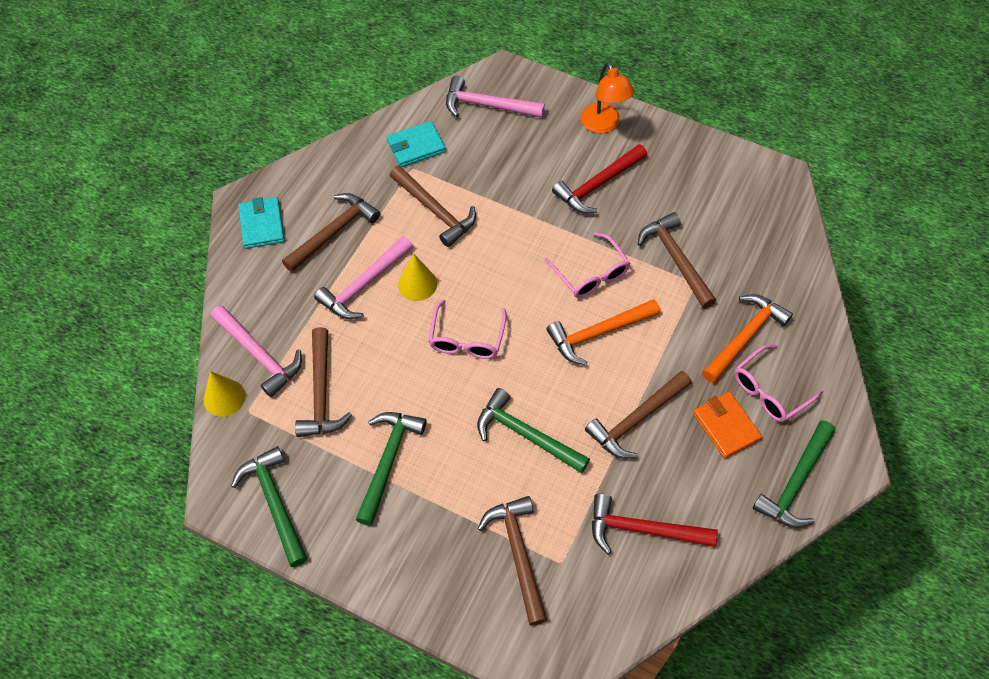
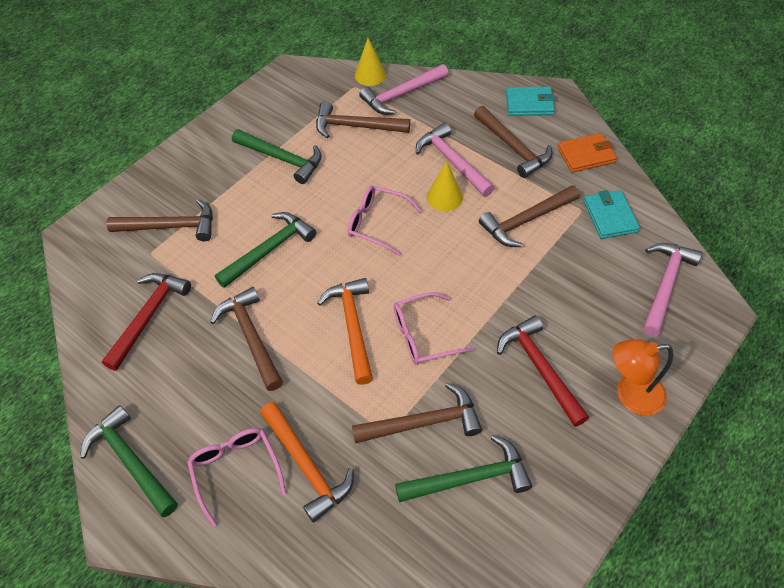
camera: 105 degrees right, 5 degrees down
(275, 503) = (275, 95): green hammer -> green hammer (470, 478)
(726, 426) = (214, 413): orange wallet -> orange wallet (585, 155)

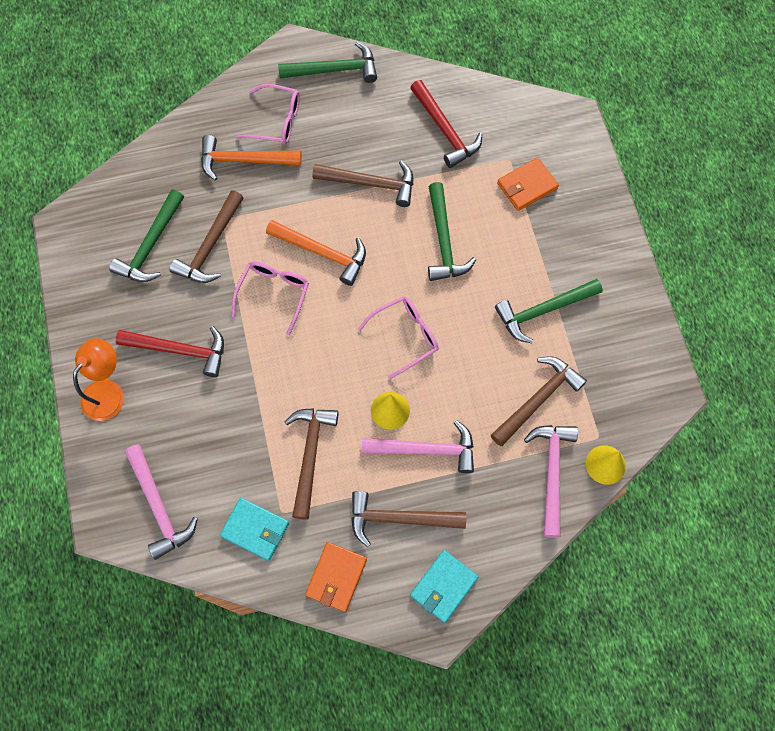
camera: 125 degrees right, 15 degrees up
(171, 227) = (527, 186): brown hammer -> orange wallet

